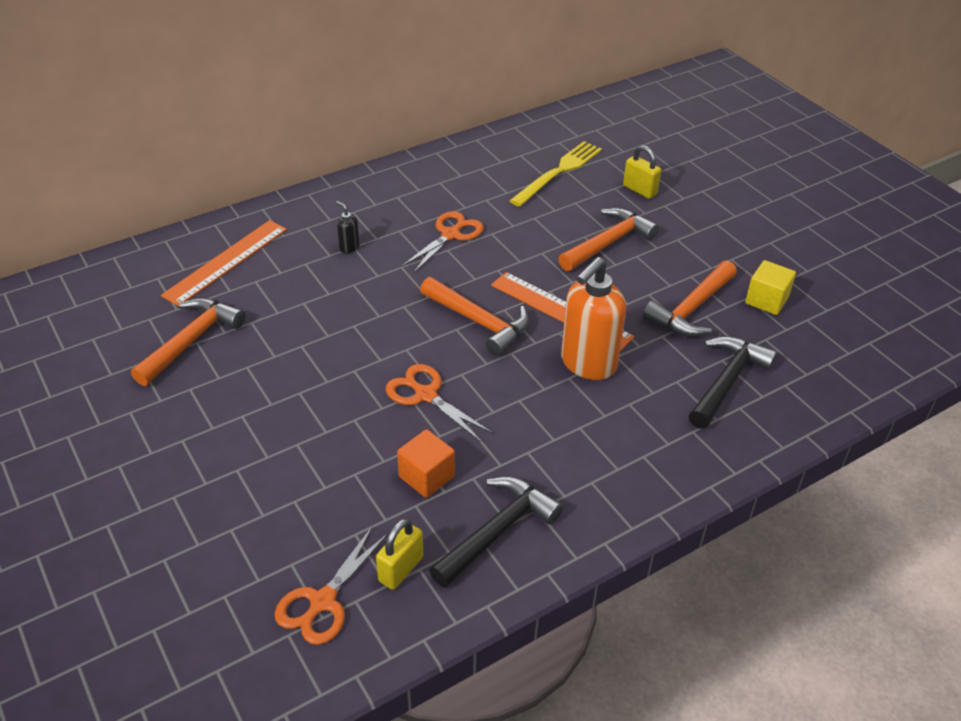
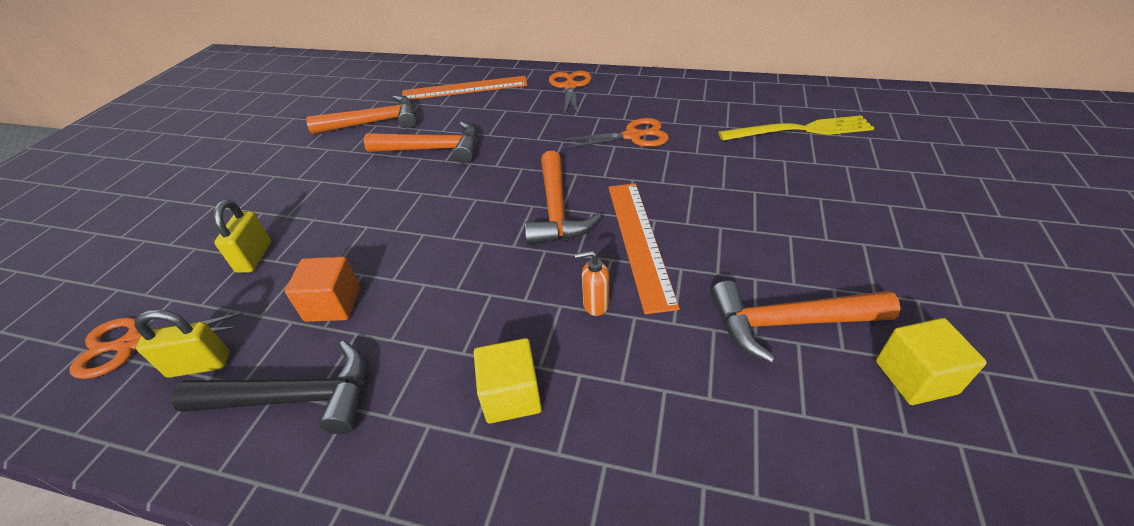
camera: 50 degrees right, 0 degrees up
(349, 247) = (547, 112): black soap dispenser -> none
(426, 395) = (433, 240): orange scissors -> orange scissors (570, 86)
(588, 364) = (595, 305): orange soap dispenser -> orange soap dispenser, size x0.42
(608, 243) = (773, 208): orange hammer -> orange hammer (434, 149)
(611, 438) = (511, 395): none -> yellow cube
(639, 190) = (875, 178): yellow padlock -> yellow padlock (254, 257)
(727, 381) = (728, 437): black hammer -> none

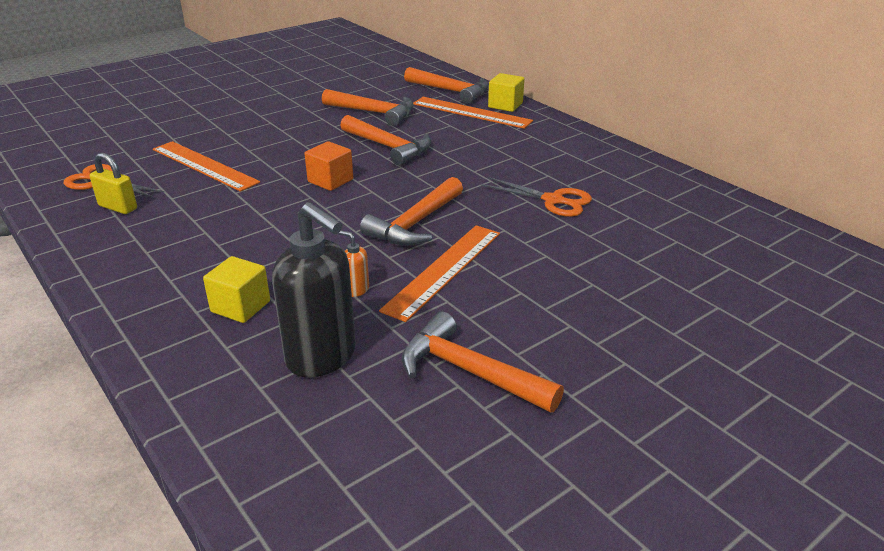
camera: 35 degrees right, 10 degrees down
(254, 257) = (204, 165): yellow padlock -> orange ruler
(295, 398) = (139, 246): black hammer -> none
(333, 304) = (212, 211): orange cube -> orange cube (330, 181)
(421, 76) = (451, 91): none -> orange hammer
(570, 86) = (559, 143): orange scissors -> none
(662, 396) = (322, 357): none -> black soap dispenser
(800, 130) = (721, 261): yellow fork -> none
(915, 377) = (509, 452): yellow cube -> yellow cube (505, 105)

